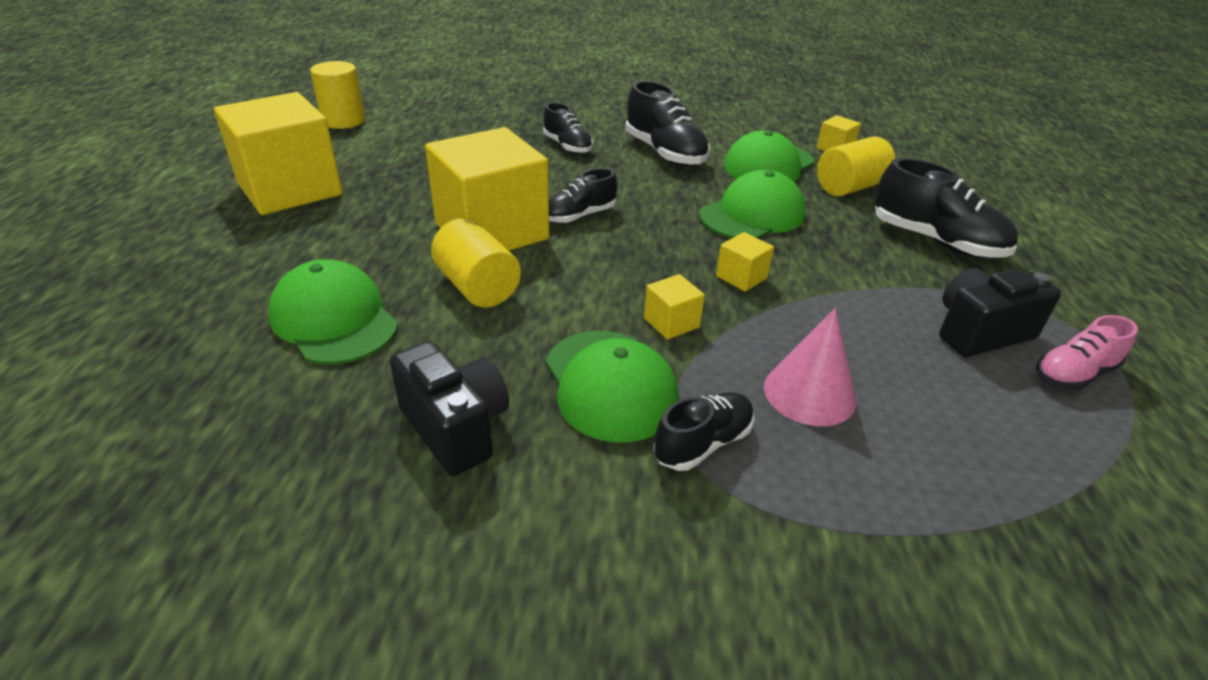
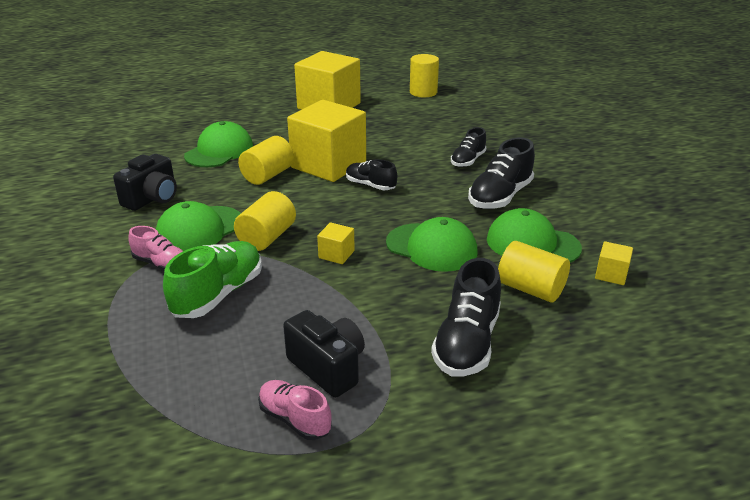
camera: 70 degrees right, 5 degrees down
(671, 323) = (267, 237): yellow cube -> yellow cylinder
(703, 443) = (161, 264): black shoe -> pink shoe
(809, 393) = (218, 294): pink cone -> green shoe

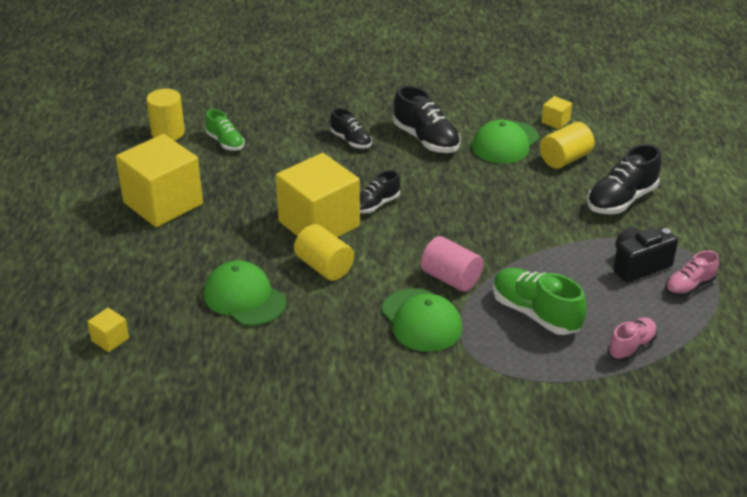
camera: 75 degrees left, 5 degrees up
(152, 199) = (342, 353): black camera -> none
(161, 264) = (478, 347): pink shoe -> pink shoe (631, 347)
(267, 237) = (451, 278): yellow cylinder -> pink cylinder
(336, 254) = (491, 242): yellow cube -> yellow cube (110, 339)
(425, 113) = (225, 142): none -> green shoe
(431, 247) = (496, 191): green cap -> none
(467, 343) = (621, 200): black shoe -> black shoe turned 105 degrees clockwise

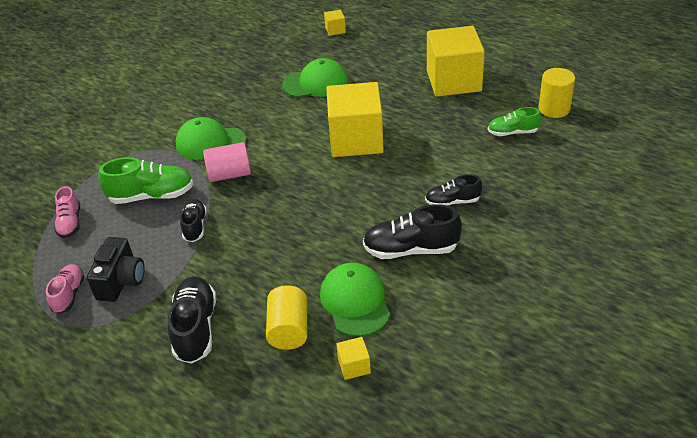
camera: 130 degrees right, 5 degrees up
(324, 267) = (307, 124): yellow cylinder -> none
(375, 204) = (349, 176): black shoe -> black shoe (195, 226)

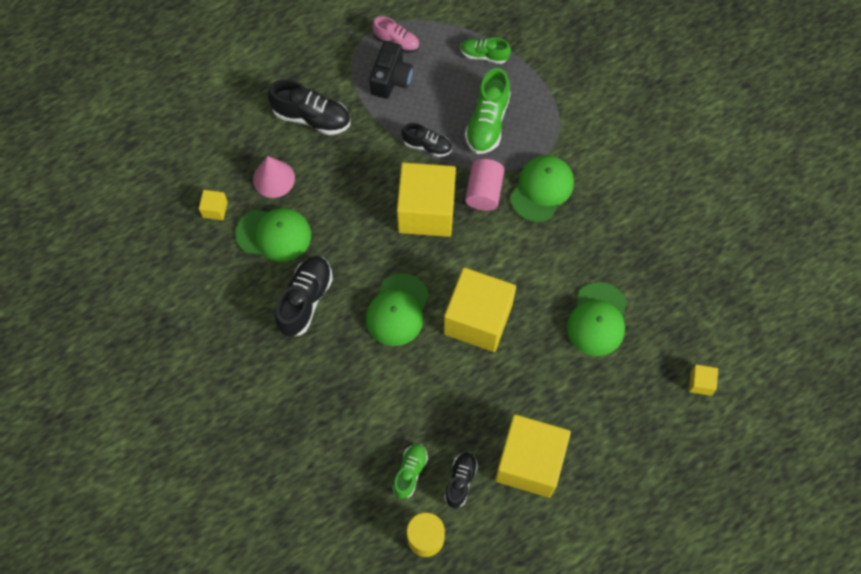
camera: 110 degrees right, 25 degrees up
(70, 223) = (484, 55): pink shoe -> green shoe
(121, 281) = (391, 79): black camera -> black camera turned 105 degrees counterclockwise
(268, 203) = (426, 211): none -> yellow cube
(289, 329) = (274, 179): yellow cylinder -> pink cone
(379, 187) = (397, 310): none -> green cap
(452, 201) = (343, 362): black shoe -> black shoe (460, 481)

